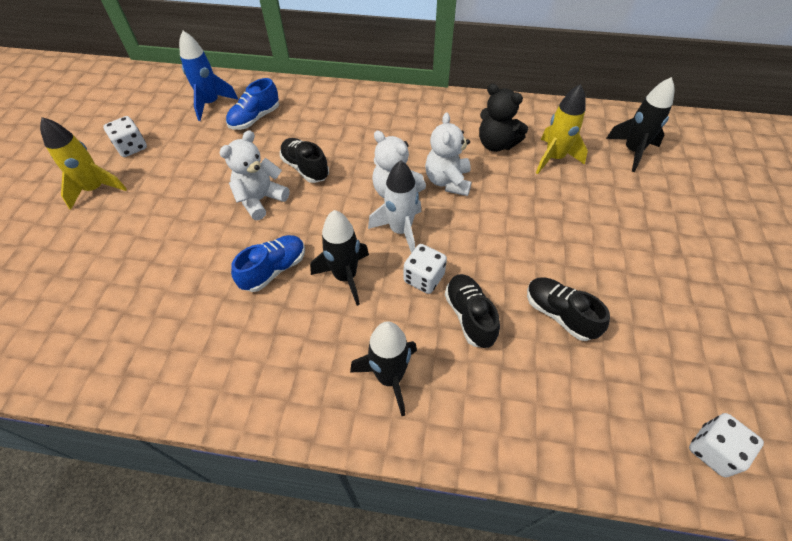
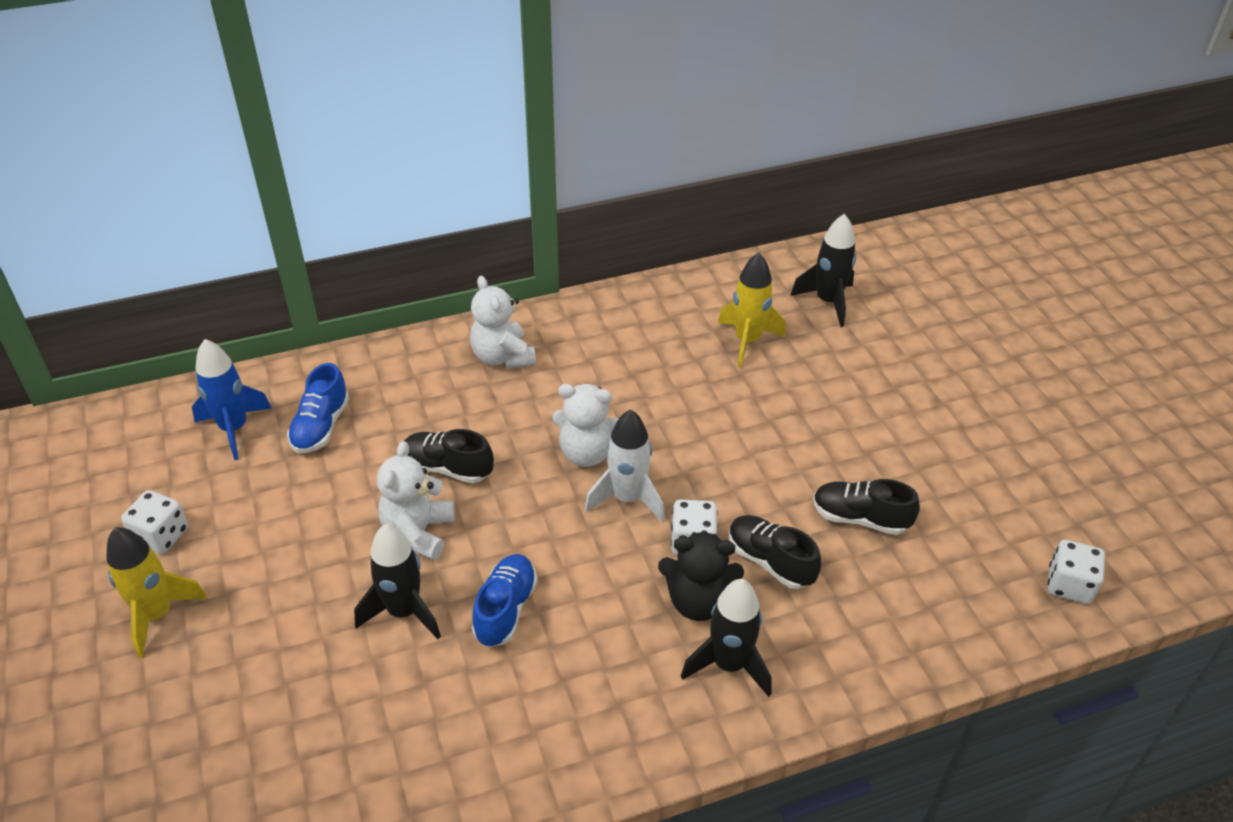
camera: 30 degrees left, 10 degrees down
(345, 277) = (600, 579): black rocket -> black rocket (403, 611)
(448, 181) = (643, 416): white teddy bear -> white teddy bear (502, 357)
(496, 144) = (670, 347): black teddy bear -> black teddy bear (698, 601)

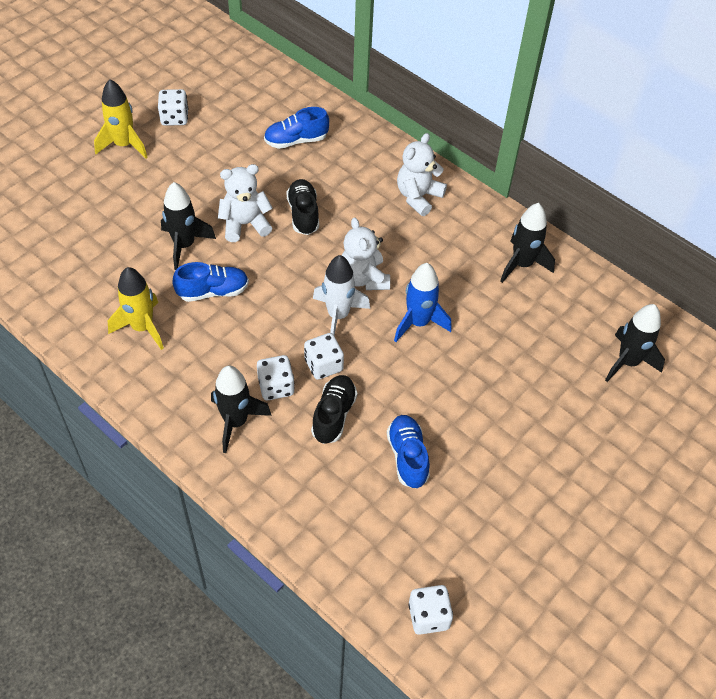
camera: 60 degrees right, 10 degrees up
(234, 429) = (268, 105): blue rocket -> blue rocket (418, 322)
(658, 319) = (522, 264): none -> black rocket
(698, 601) = (276, 386): black teddy bear -> white dice
(747, 341) = (540, 326): yellow rocket -> yellow rocket (142, 327)
(860, 518) = (407, 457): black shoe -> blue shoe

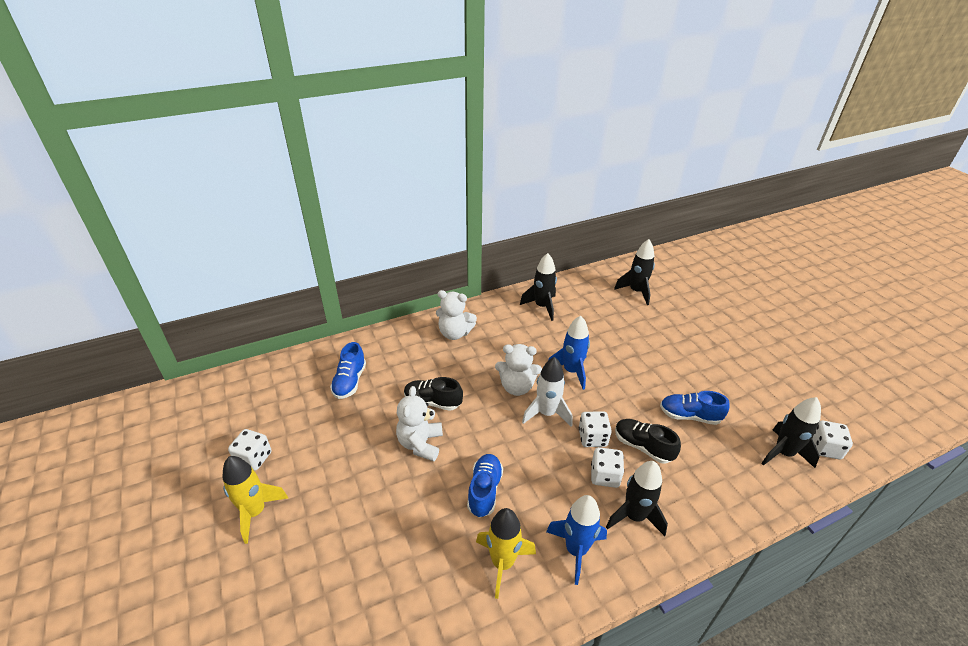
camera: 65 degrees left, 15 degrees down
(177, 380) = (576, 550): none -> blue rocket
(184, 245) = (419, 497): black rocket -> black rocket (783, 453)
(418, 197) = (454, 333): white teddy bear -> white teddy bear turned 45 degrees counterclockwise

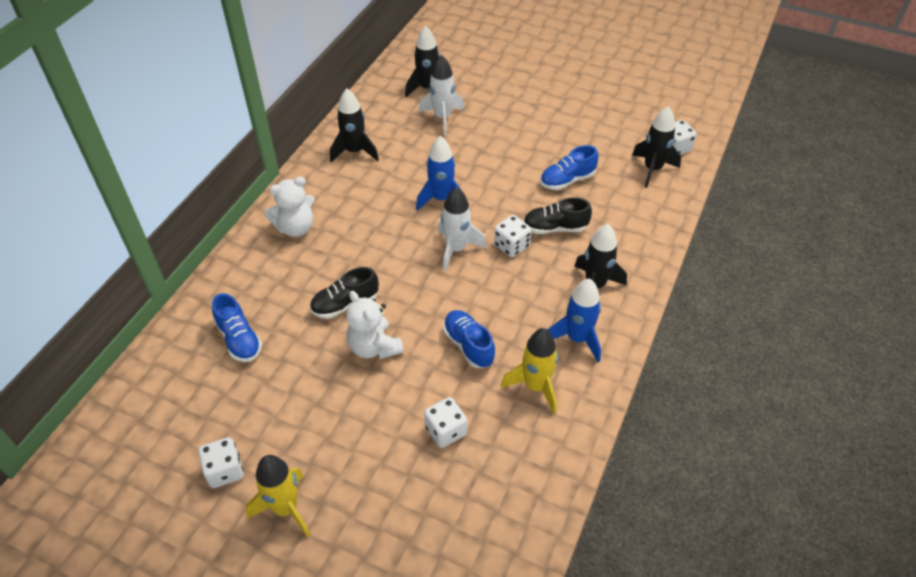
camera: 40 degrees left, 10 degrees up
(517, 387) = (408, 242): white teddy bear -> none
(605, 476) = (548, 270): white dice -> white dice (446, 431)
(628, 316) = (442, 118): none -> white rocket

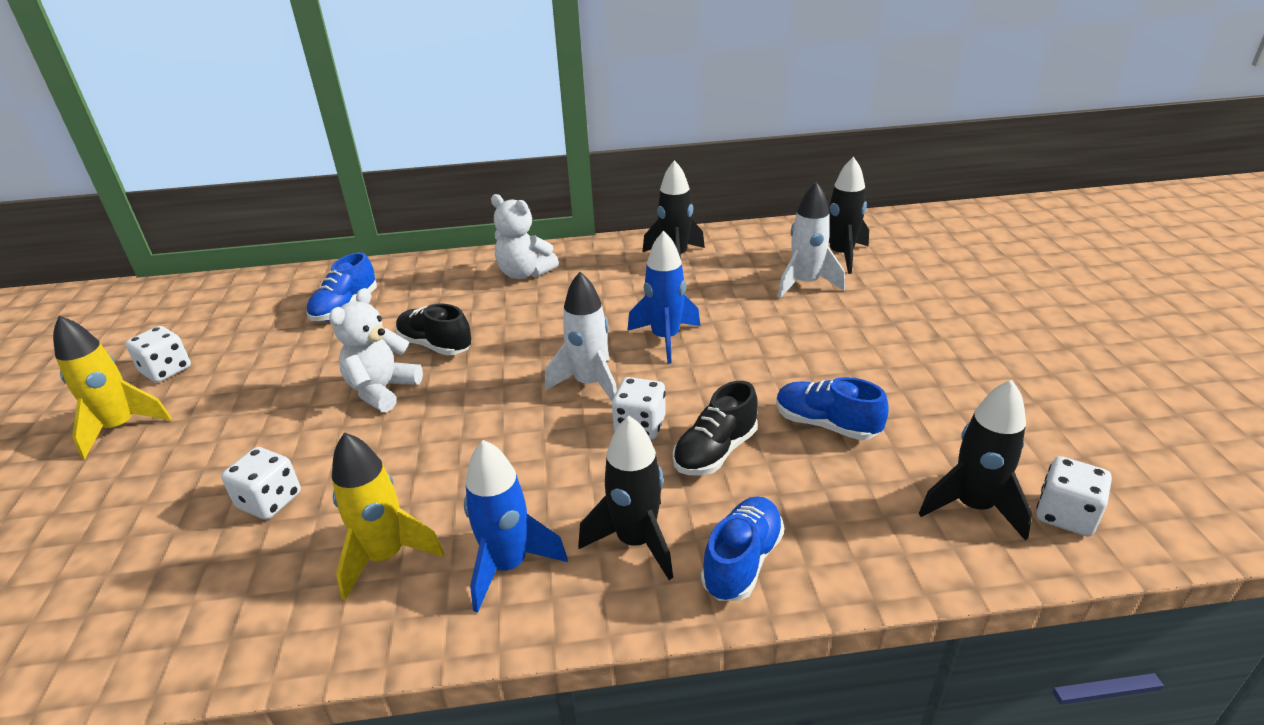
camera: 60 degrees right, 15 degrees down
(468, 345) = (428, 461): blue shoe -> blue shoe (742, 561)
(555, 228) = (715, 452): black shoe -> black shoe turned 105 degrees counterclockwise

